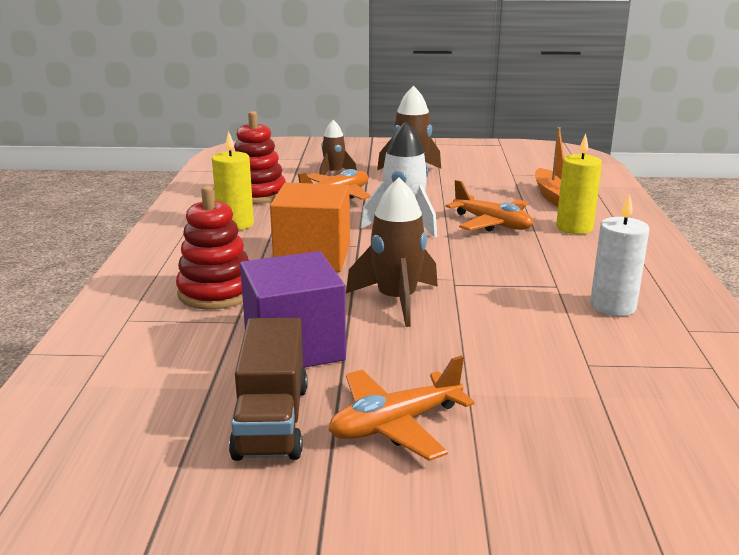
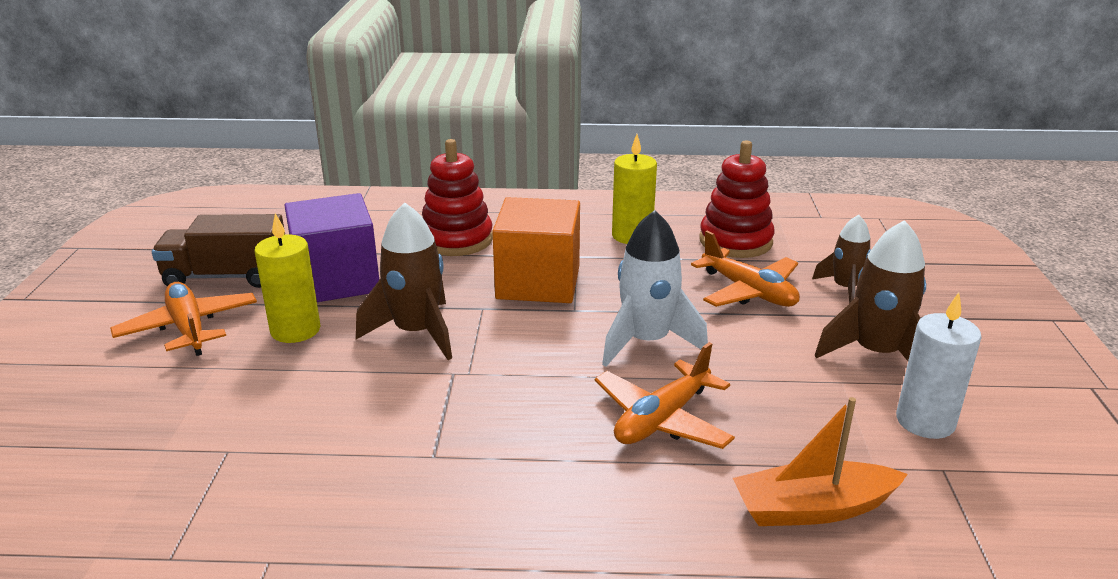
camera: 90 degrees right, 5 degrees up
(574, 228) = (657, 509): yellow candle -> yellow candle (295, 330)
(613, 306) = (357, 498): white candle -> white candle (925, 421)

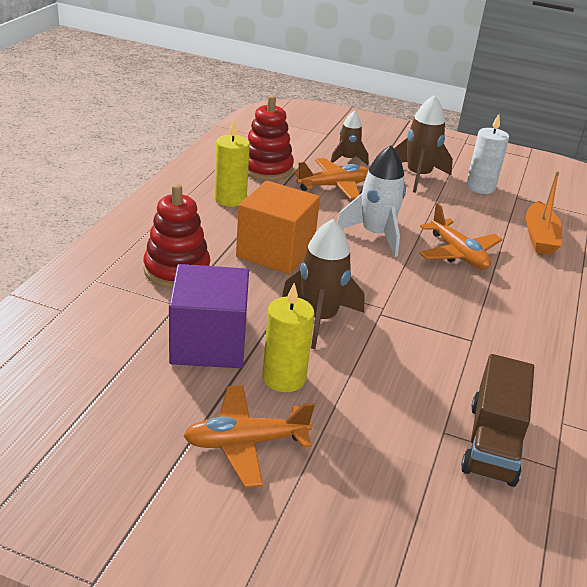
camera: 75 degrees left, 5 degrees up
(227, 277) = (153, 410): brown truck -> brown truck (492, 443)

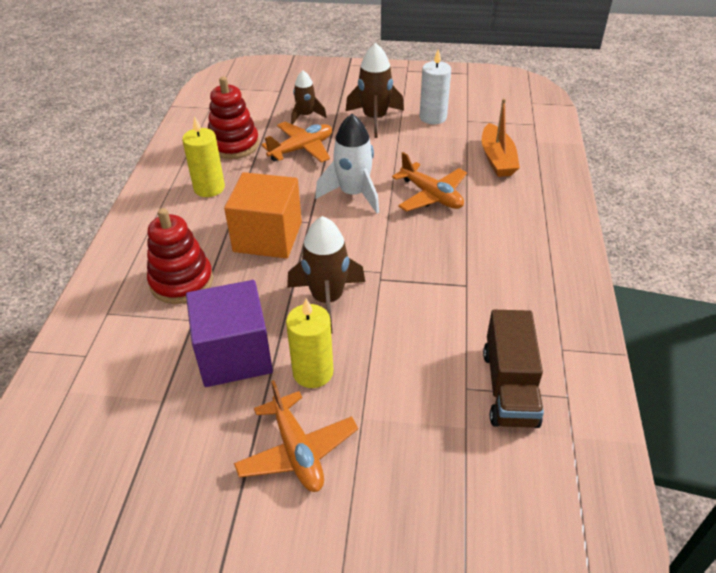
camera: 10 degrees left, 10 degrees up
(245, 443) = (297, 451): orange plane -> orange plane turned 90 degrees counterclockwise

